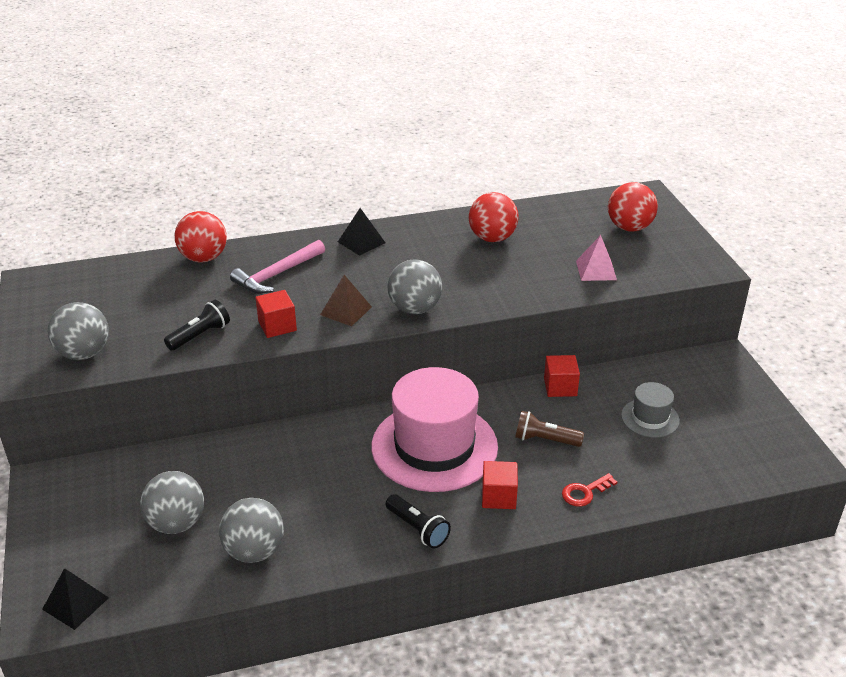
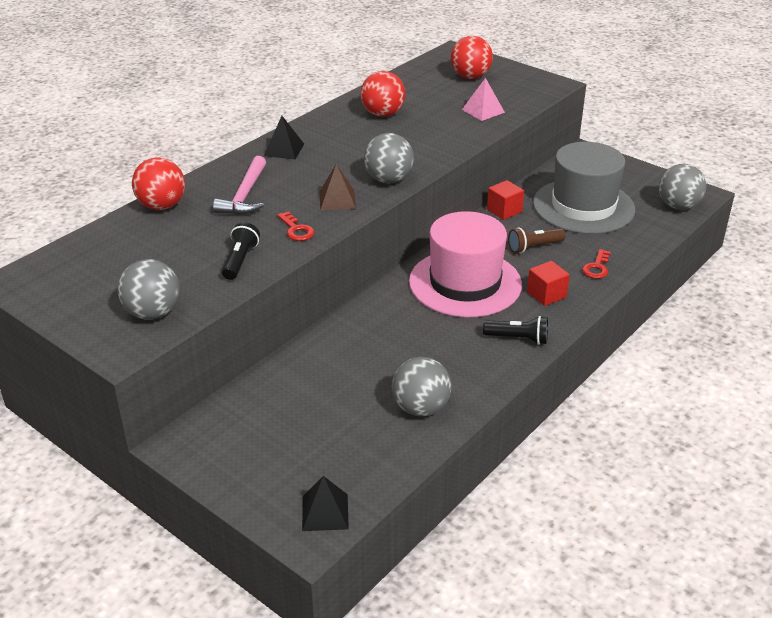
camera: 35 degrees left, 0 degrees up
(176, 523) = (335, 420): grey ball -> grey ball (678, 206)
(277, 326) = (296, 230): red cube -> red key
(650, 418) = (583, 206): grey hat -> grey hat, size x2.13

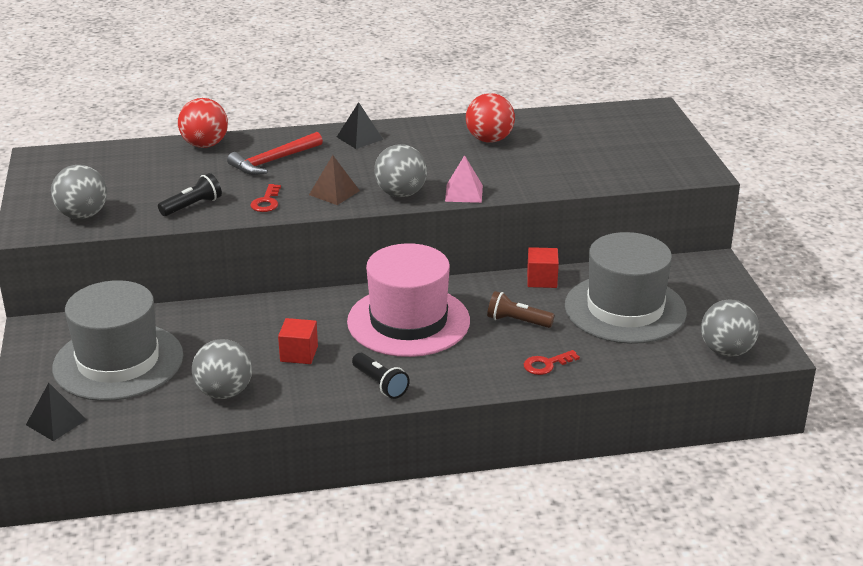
camera: 40 degrees right, 5 degrees down
(245, 195) = (273, 161): pink hammer -> red hammer
(296, 432) = (118, 362): none -> grey hat
(470, 77) = (629, 136): red ball -> none
(483, 111) = (586, 170): pink pyramid -> pink pyramid (464, 193)
(546, 294) = (462, 363): red cube -> red cube (299, 354)

